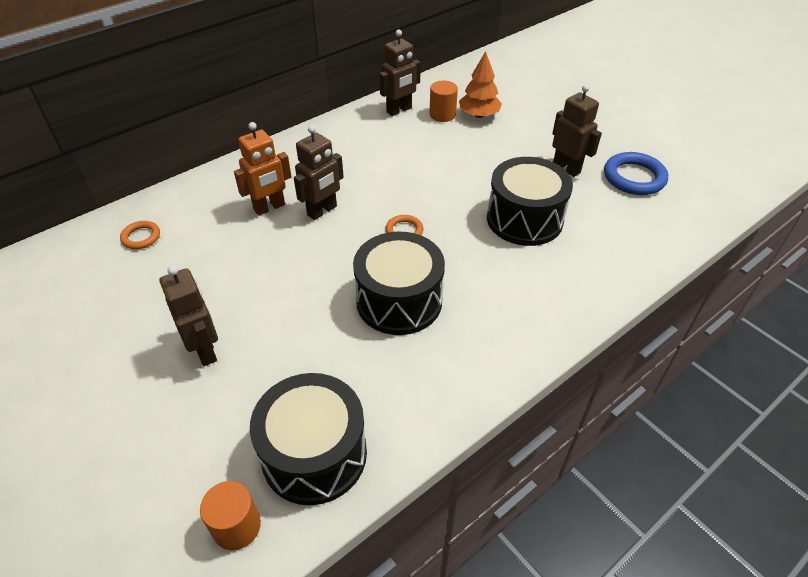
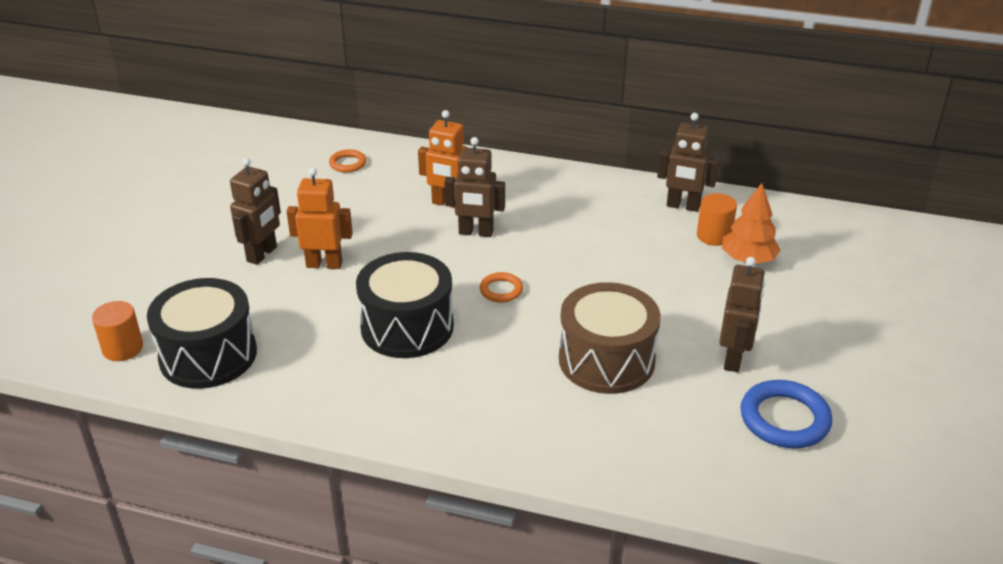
camera: 55 degrees right, 10 degrees down
(266, 314) = (324, 264): none -> orange robot
(524, 219) = (606, 360): black drum -> brown drum

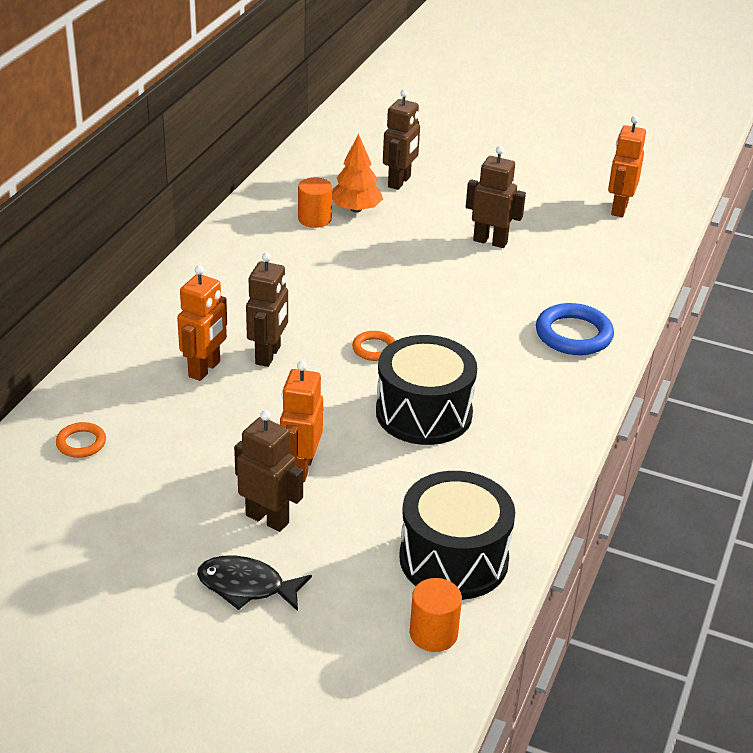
camera: 85 degrees left, 0 degrees up
(188, 253) = (247, 586): none -> black fish
(606, 360) = (486, 302): brown drum -> none
(683, 206) = (260, 226): brown robot -> brown robot (399, 182)
(784, 419) = (561, 233): blue ring -> blue ring (573, 334)
(879, 475) = (619, 209): none -> orange robot

